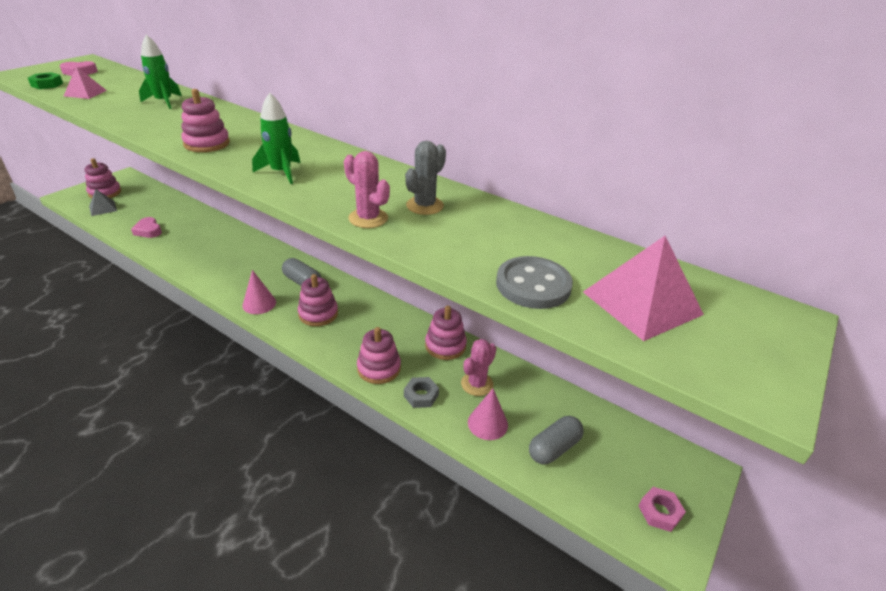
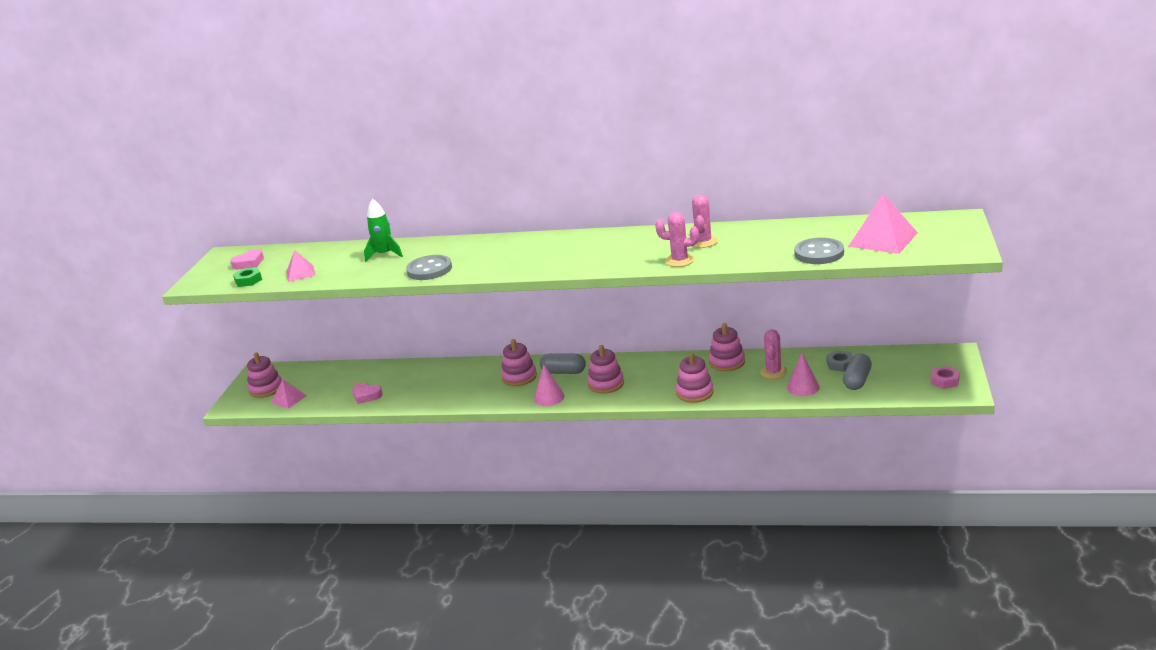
camera: 20 degrees left, 10 degrees down
(103, 208) = (288, 399): grey pyramid -> pink pyramid
(162, 128) = (429, 270): none -> grey button
(207, 144) = (487, 265): pink stacking toy -> pink stacking toy (519, 377)
(281, 172) = (577, 260): green rocket -> none
(421, 395) = (742, 393): grey nut -> grey nut (840, 364)
(425, 206) = (703, 242): grey cactus -> pink cactus

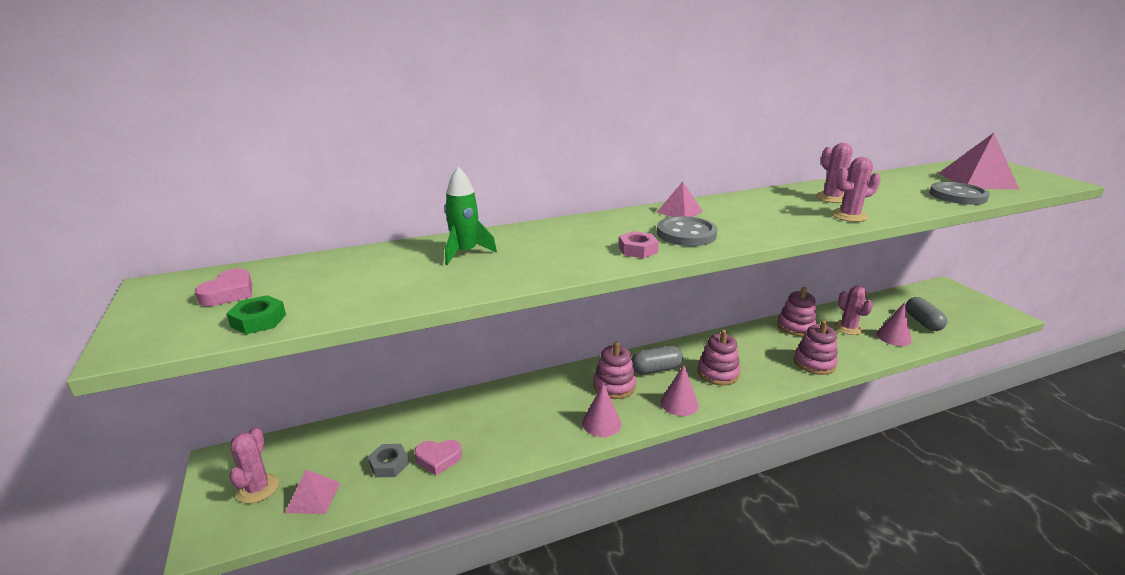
camera: 35 degrees left, 0 degrees up
(266, 389) = (258, 488): pink stacking toy -> pink cactus
(300, 273) = (353, 295): pink pyramid -> pink pyramid (679, 212)
(429, 270) = (566, 262): grey button -> grey button (686, 234)
(482, 398) = (601, 423): none -> pink cone
(840, 364) = (886, 310): grey nut -> grey nut (389, 464)
(945, 381) = (980, 309): pink nut -> pink nut (638, 250)

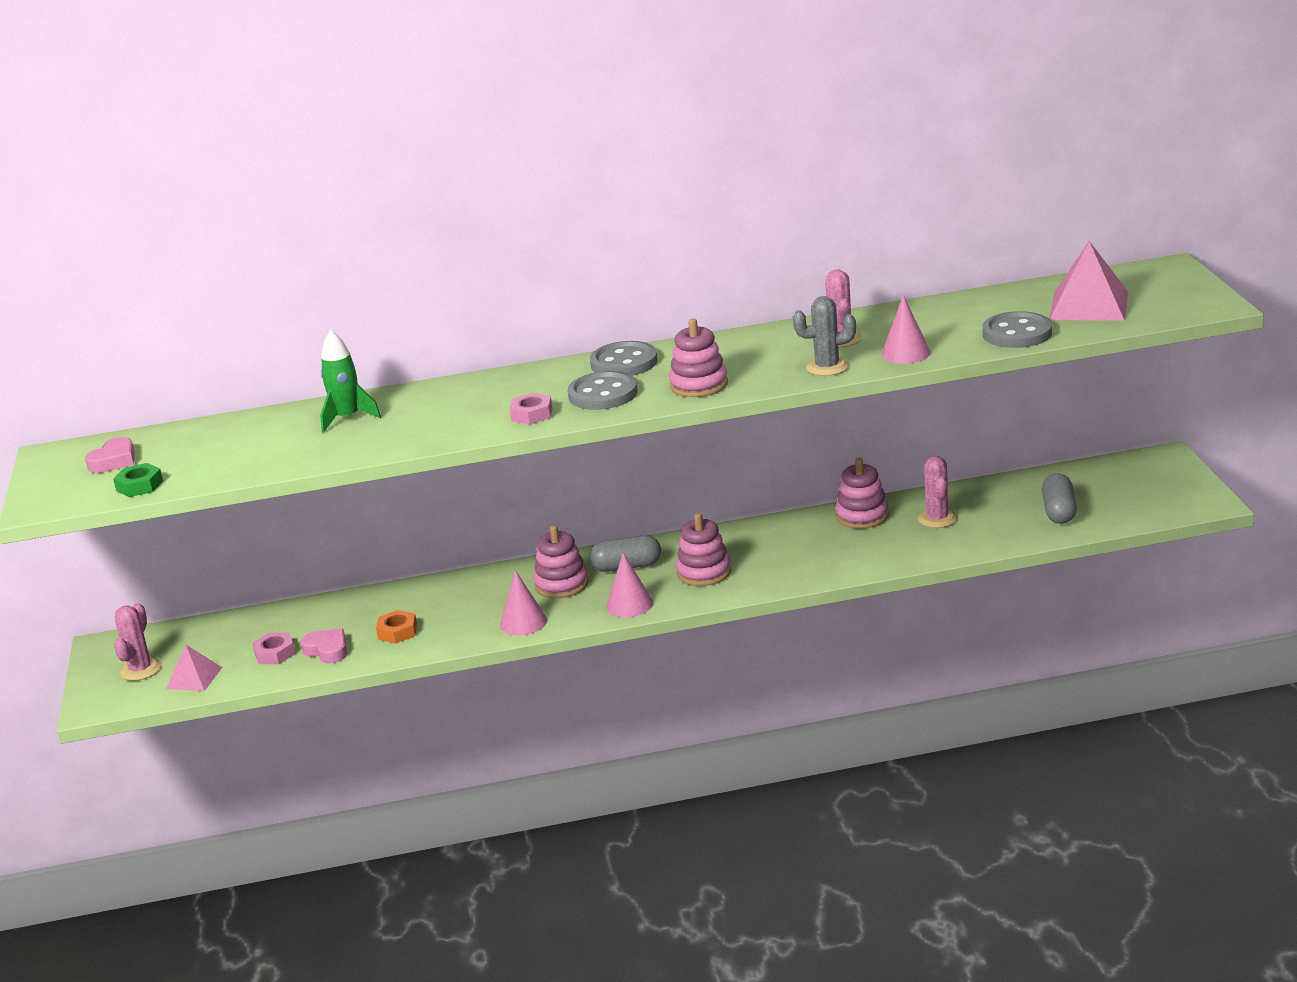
camera: 15 degrees right, 0 degrees up
(389, 464) = (274, 653): grey nut -> pink nut
(438, 459) = (327, 650): pink heart -> pink heart turned 150 degrees counterclockwise
(496, 436) = (397, 632): none -> orange nut
(679, 212) = (624, 363): pink pyramid -> grey button
(814, 363) = (844, 563): pink stacking toy -> pink stacking toy (699, 385)
(849, 216) = (827, 367): pink cactus -> grey cactus
(893, 337) = (991, 531): pink cone -> pink cone (906, 353)

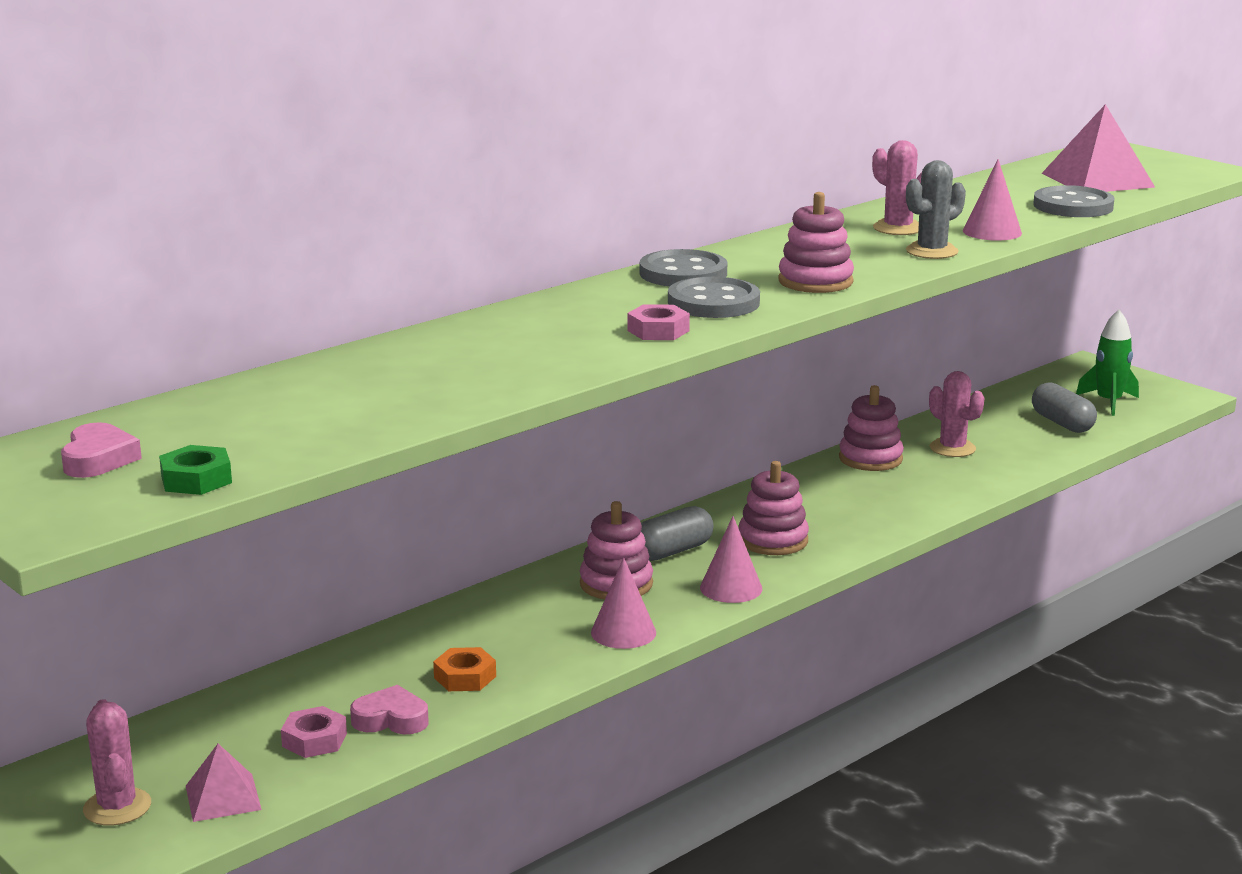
camera: 35 degrees left, 5 degrees down
(347, 418) = (403, 366): green rocket -> green rocket (1108, 402)

